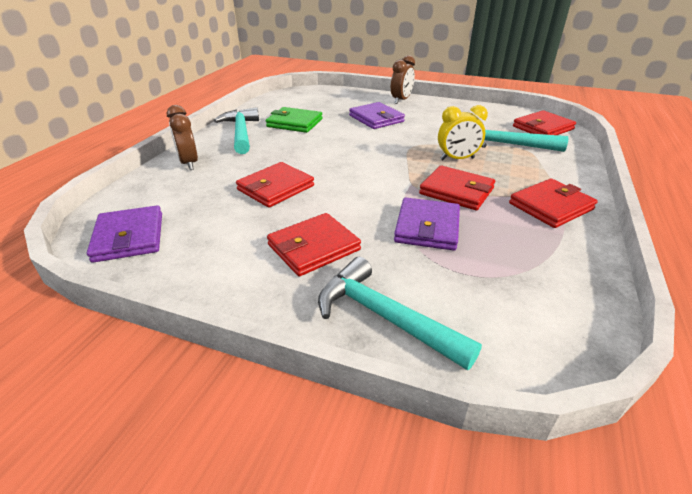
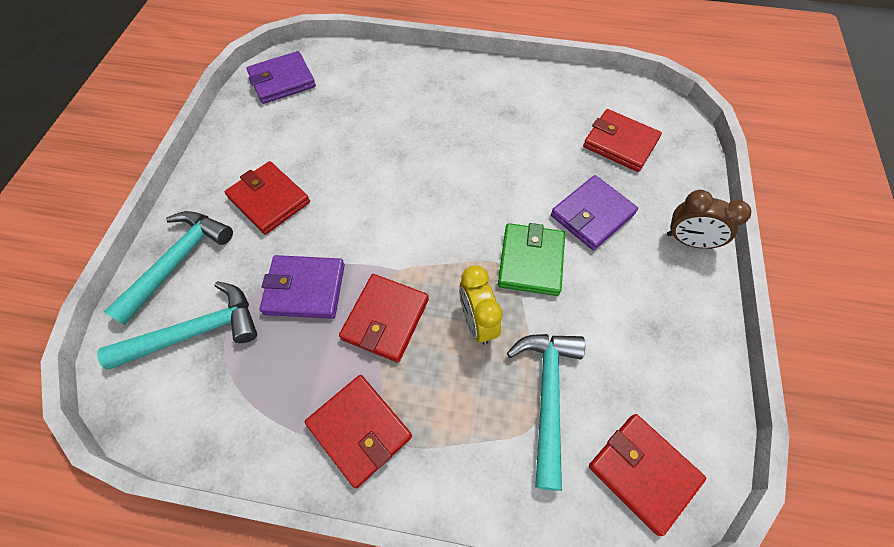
camera: 80 degrees right, 25 degrees up
(189, 163) = (411, 72): brown clock -> none
(241, 133) = (497, 88): turquoise hammer -> turquoise hammer (196, 331)
(275, 188) = (371, 150): red wallet -> red wallet (620, 143)
(294, 123) = (543, 129): green wallet -> green wallet (531, 261)

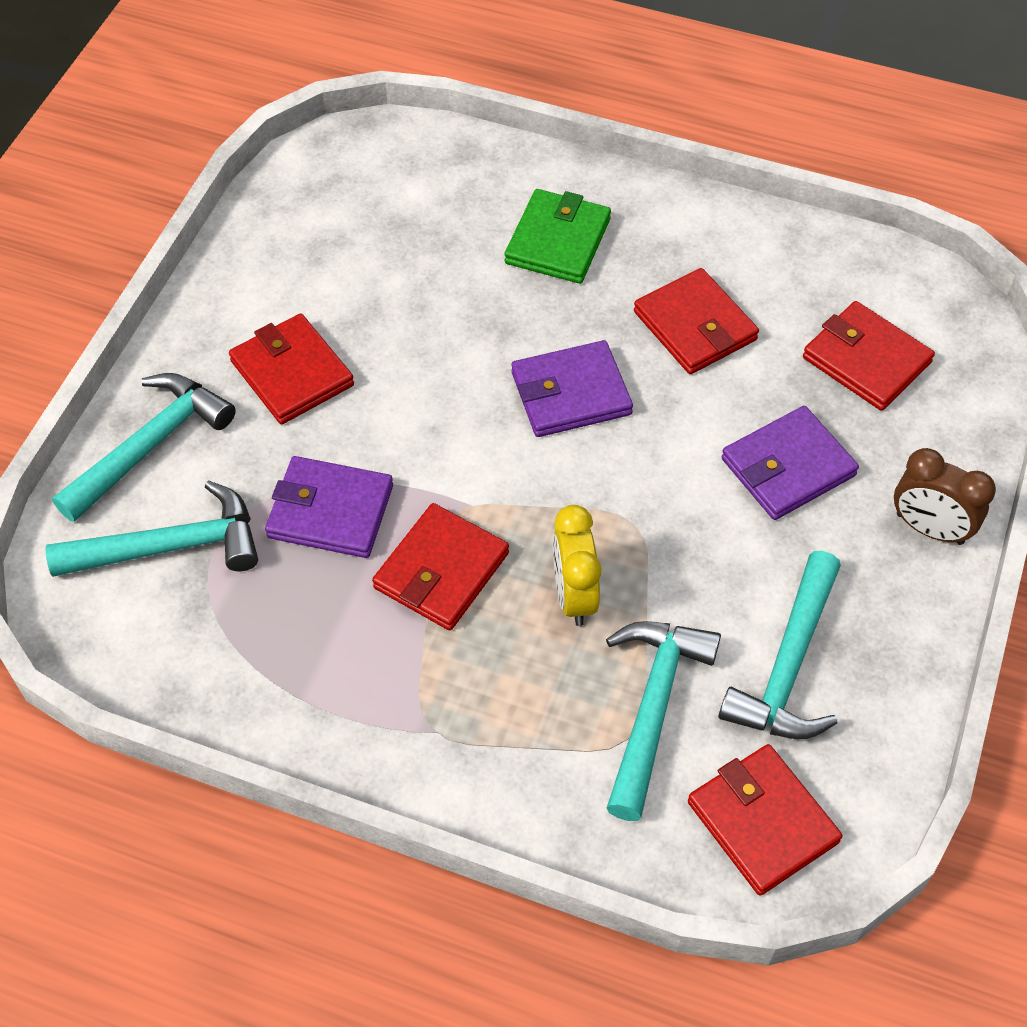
camera: 10 degrees right, 5 degrees down
(282, 81) = (332, 180): purple wallet -> purple wallet (571, 393)
(359, 430) = (383, 708): red wallet -> red wallet (695, 326)
(531, 261) = (674, 522): green wallet -> green wallet (557, 241)
(628, 349) = (788, 666): none -> turquoise hammer

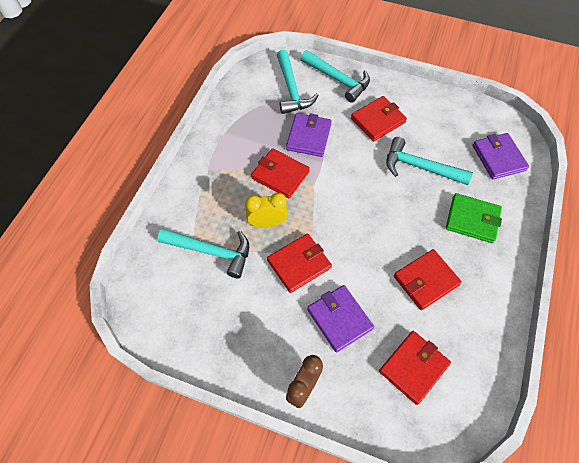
camera: 90 degrees right, 5 degrees up
(571, 393) = (377, 224): purple wallet -> purple wallet (498, 158)
(762, 822) = (154, 291): red wallet -> red wallet (299, 264)
(788, 666) = (228, 309): turquoise hammer -> turquoise hammer (419, 167)

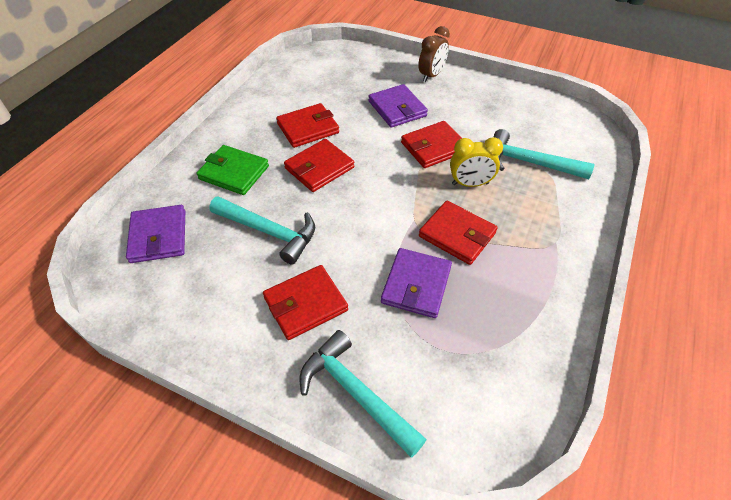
camera: 175 degrees left, 10 degrees down
(292, 89) = (442, 376): turquoise hammer -> none
(413, 367) = (340, 80): red wallet -> red wallet (319, 168)

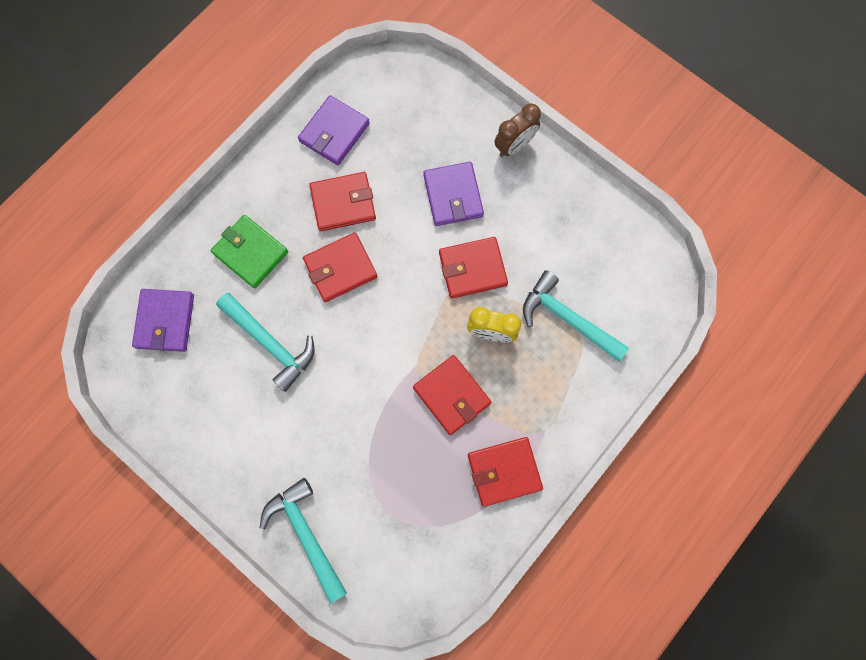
camera: 15 degrees right, 25 degrees up
(305, 304) = (286, 437): red wallet -> red wallet (504, 471)
(416, 285) = (391, 443): purple wallet -> purple wallet (334, 132)

